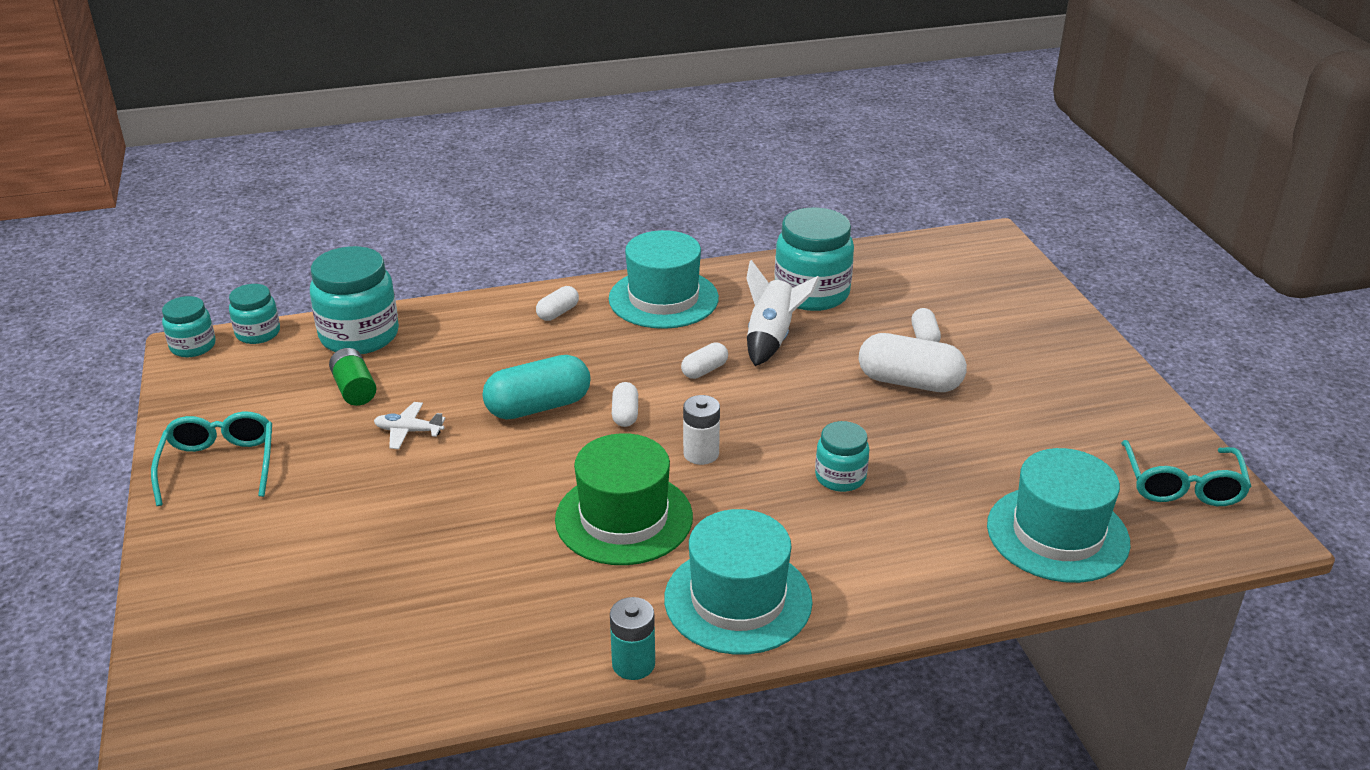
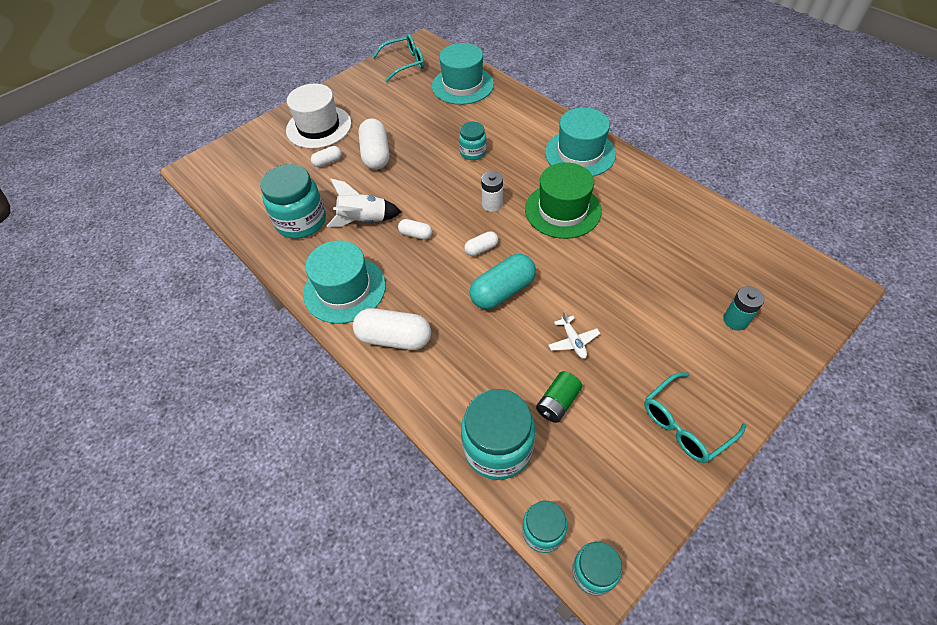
camera: 115 degrees left, 20 degrees up
(538, 406) = (503, 291): turquoise capsule -> turquoise capsule turned 75 degrees counterclockwise
(558, 313) = (394, 338): white capsule -> white capsule, size x1.93
(633, 664) = (643, 167): turquoise battery -> turquoise battery (735, 320)
(1023, 348) = (319, 127): none -> white hat

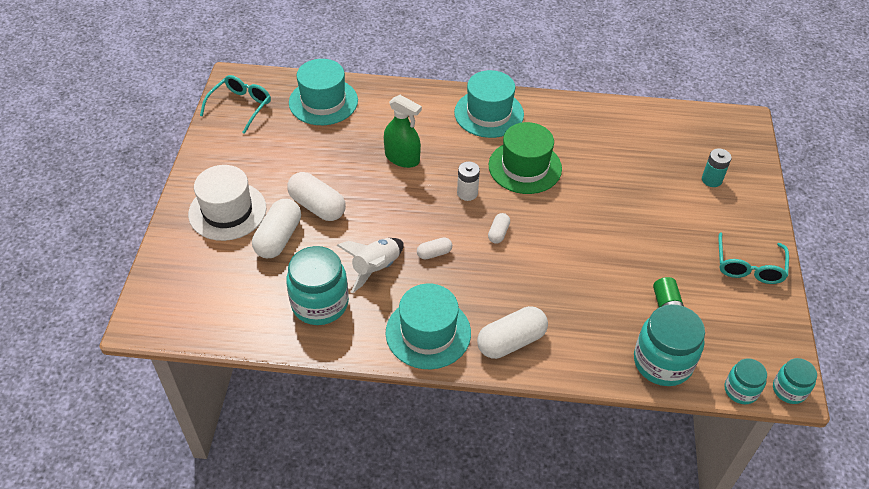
camera: 45 degrees left, 5 degrees down
(328, 162) = (278, 238): white capsule -> white capsule, size x1.93
(473, 152) = (402, 158): turquoise jar -> green spray bottle
(503, 291) = (549, 255): turquoise capsule -> none
(573, 341) = (633, 259): white plane -> none

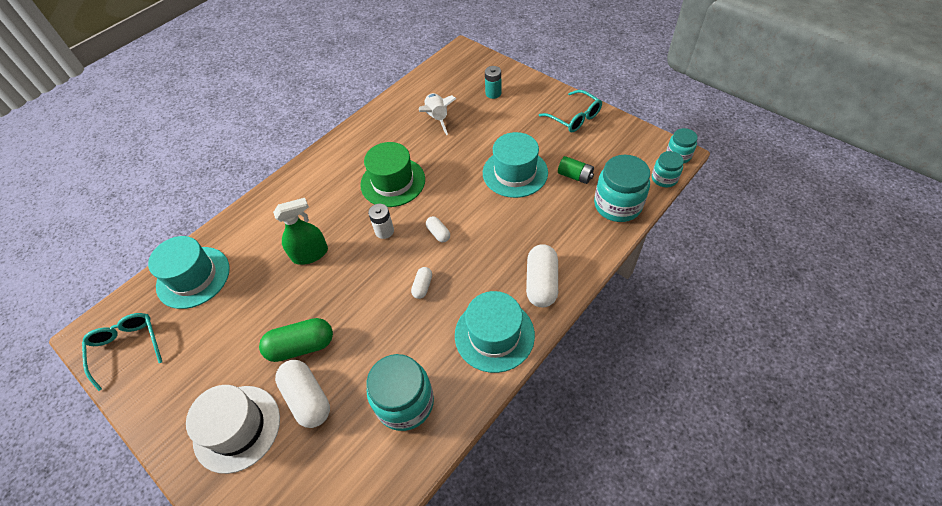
camera: 50 degrees left, 5 degrees up
(317, 206) = (301, 346): white capsule -> green capsule
(375, 268) = (403, 337): white rocket -> white rocket (437, 118)
(489, 113) = (322, 173): turquoise hat -> turquoise hat (515, 172)

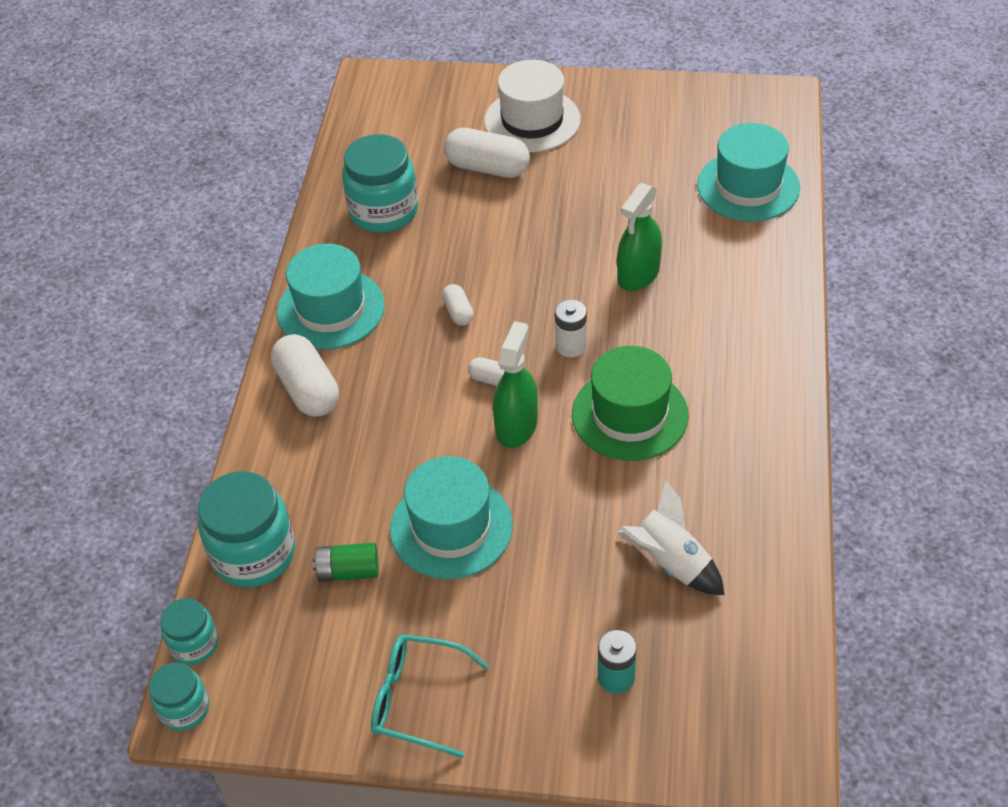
camera: 145 degrees right, 5 degrees down
(127, 348) = (725, 109): turquoise glasses -> none
(301, 346) = (541, 197): green capsule -> none
(448, 203) = (516, 426): none -> green spray bottle

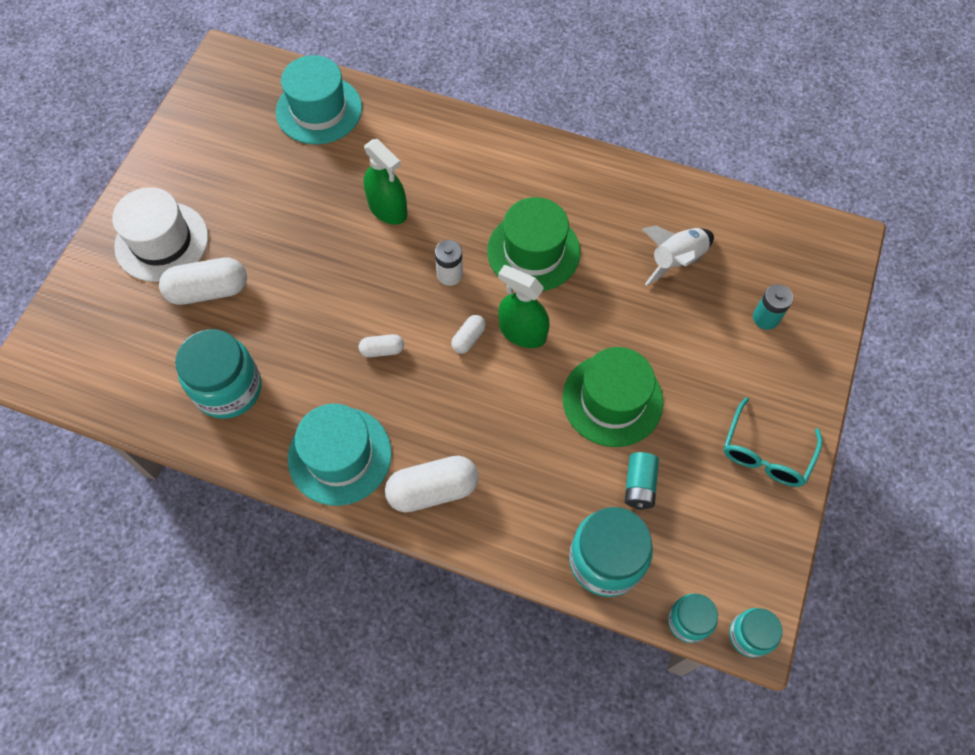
camera: 80 degrees left, 15 degrees up
(348, 571) = (639, 485): green battery -> turquoise battery
(451, 527) = (612, 400): turquoise hat -> green hat
(487, 168) = (209, 290): white capsule -> white capsule turned 45 degrees clockwise

